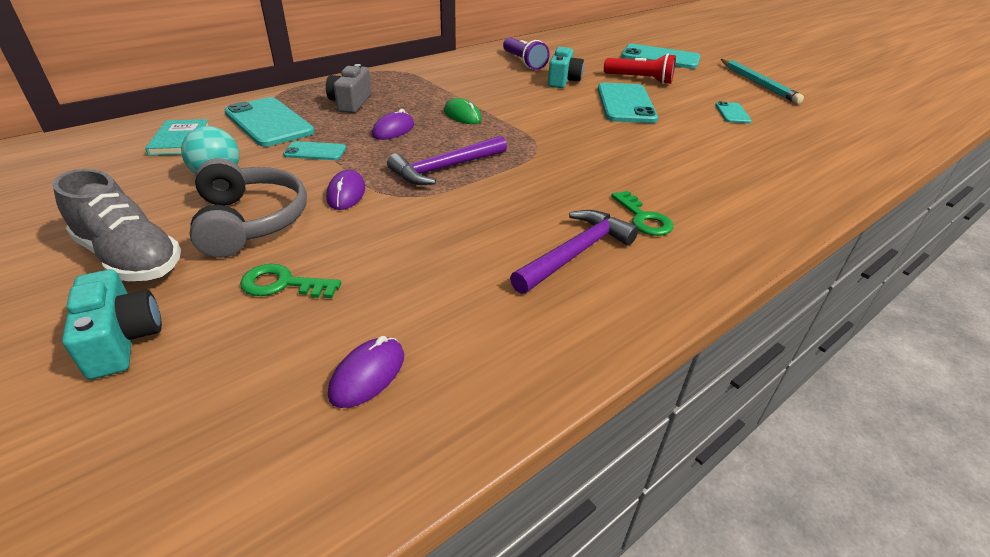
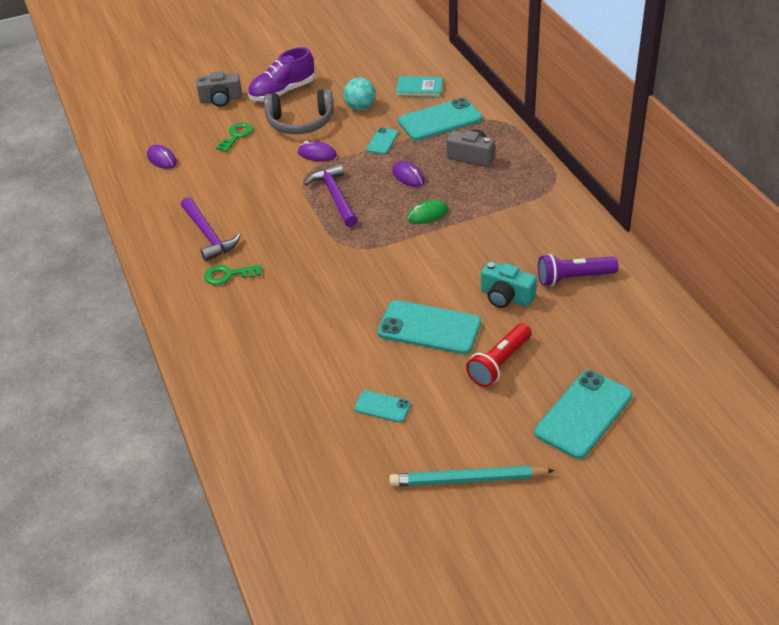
camera: 110 degrees right, 5 degrees up
(122, 339) = (221, 99): turquoise camera -> grey camera
(130, 258) = (282, 92): grey shoe -> purple shoe

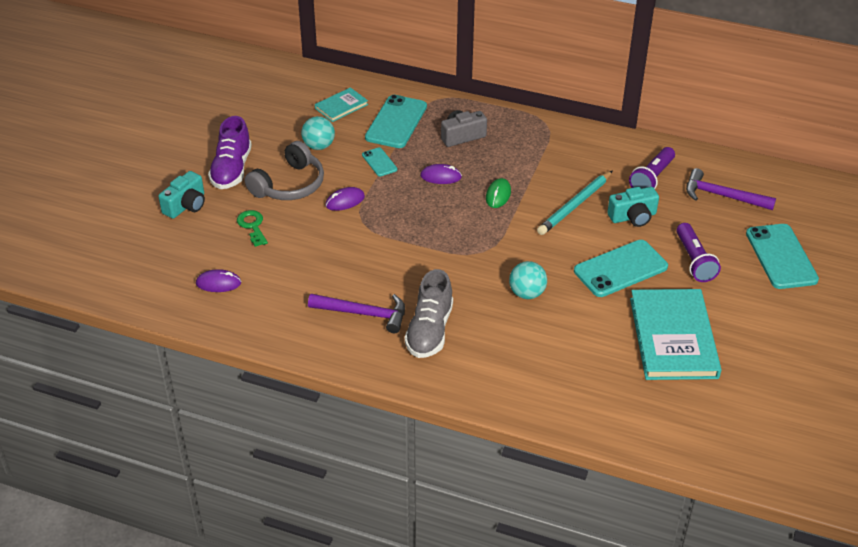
camera: 50 degrees left, 0 degrees up
(221, 99) = (186, 205): grey camera -> turquoise camera
(228, 275) = (429, 331): green key -> grey shoe
(331, 296) = (527, 293): none -> turquoise ball
(335, 196) = (411, 223): purple hammer -> purple hammer (722, 196)
(382, 406) = (673, 338): turquoise phone -> turquoise book
(467, 479) = (784, 341): turquoise pencil -> turquoise pencil (575, 205)
(499, 363) = (694, 261): red flashlight -> purple flashlight

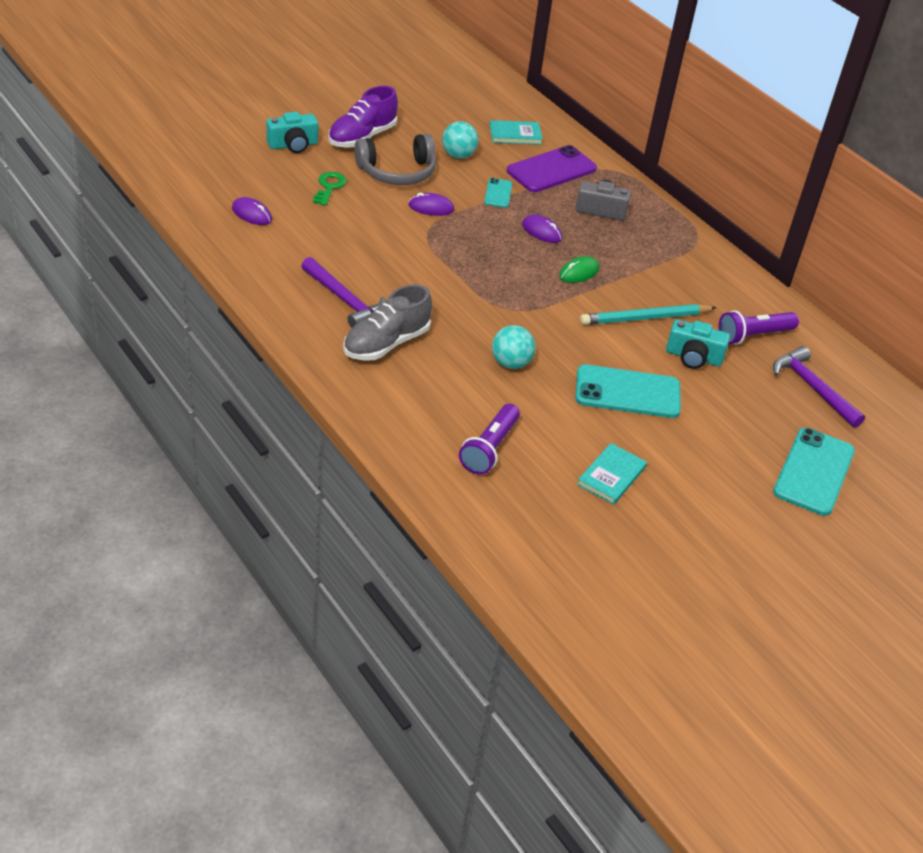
camera: 30 degrees right, 0 degrees up
(396, 122) = (551, 170): turquoise phone -> purple phone
(673, 338) = (611, 476): turquoise book -> turquoise book, size x0.50
(694, 261) = (713, 425): purple flashlight -> purple flashlight (489, 448)

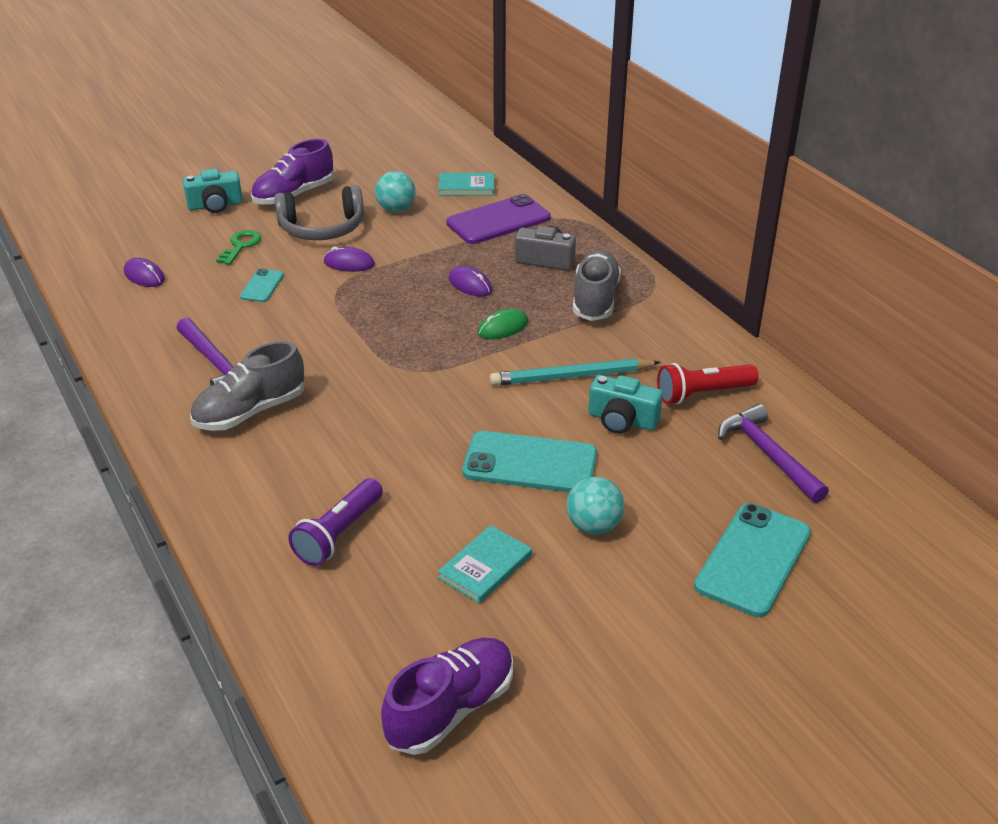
camera: 10 degrees right, 5 degrees down
(498, 193) = (430, 246): turquoise phone -> turquoise phone (262, 286)
(511, 363) = (393, 431): turquoise ball -> turquoise ball (593, 526)
(611, 583) = (450, 709): none -> purple shoe
(650, 249) = (595, 299): none -> grey shoe
(753, 335) = (702, 394): purple flashlight -> red flashlight

